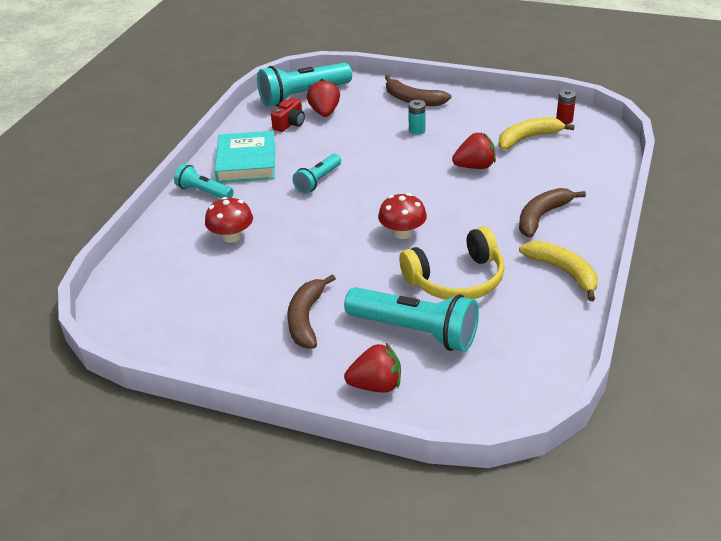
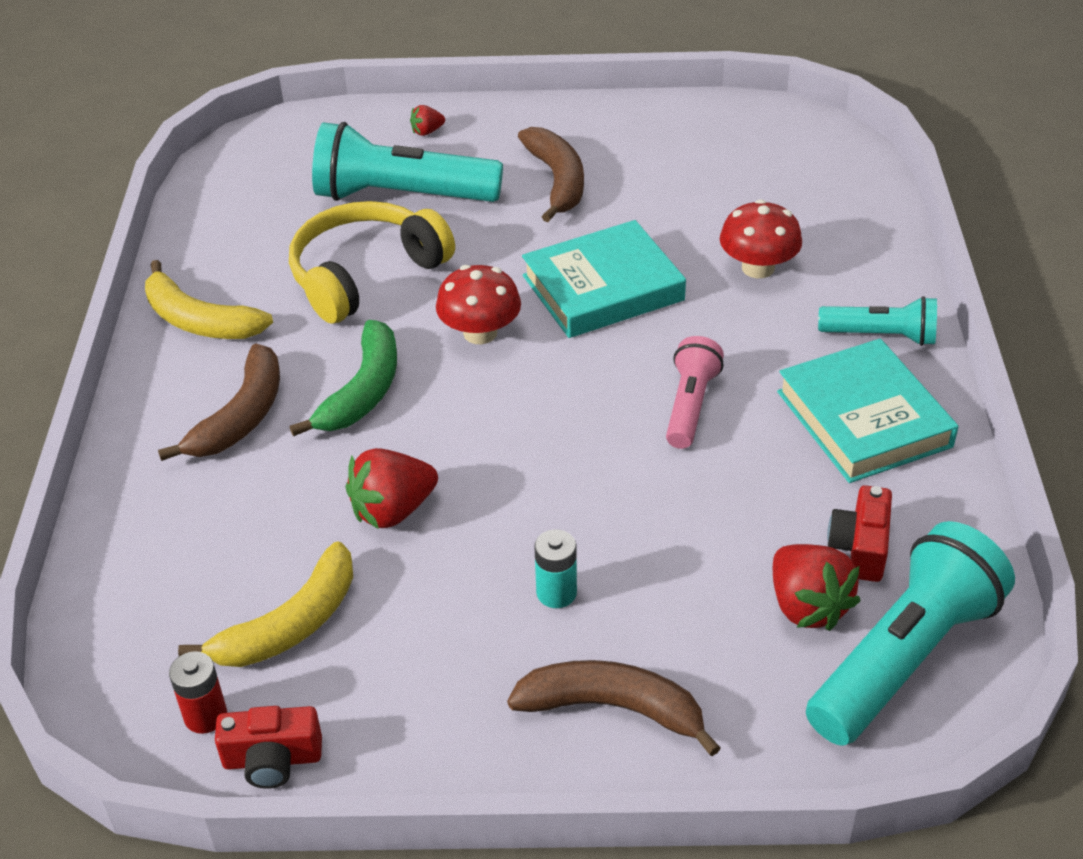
camera: 160 degrees right, 5 degrees up
(318, 181) = (690, 405): turquoise flashlight -> pink flashlight
(322, 243) = (603, 288): none -> turquoise book
(376, 385) = (427, 132): red strawberry -> red strawberry, size x0.50
(475, 216) = (363, 391): none -> green banana
(539, 106) = (272, 760): none -> red camera

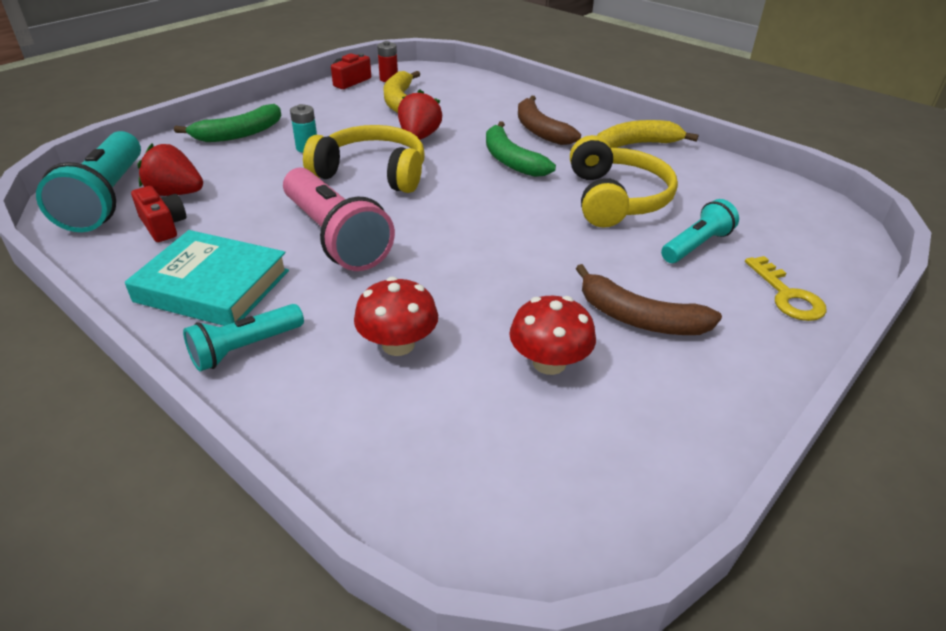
camera: 130 degrees right, 5 degrees down
(401, 196) = (696, 245): turquoise flashlight -> turquoise flashlight, size x0.56
(427, 132) = (787, 295): red strawberry -> yellow key
(480, 333) = (505, 207): red mushroom -> red mushroom (549, 362)
(538, 479) = (372, 173): none -> yellow headphones
(603, 288) = (481, 267): turquoise book -> none
(612, 708) = (239, 134): brown banana -> green banana
(690, 405) = (336, 237): pink flashlight -> pink flashlight, size x1.78

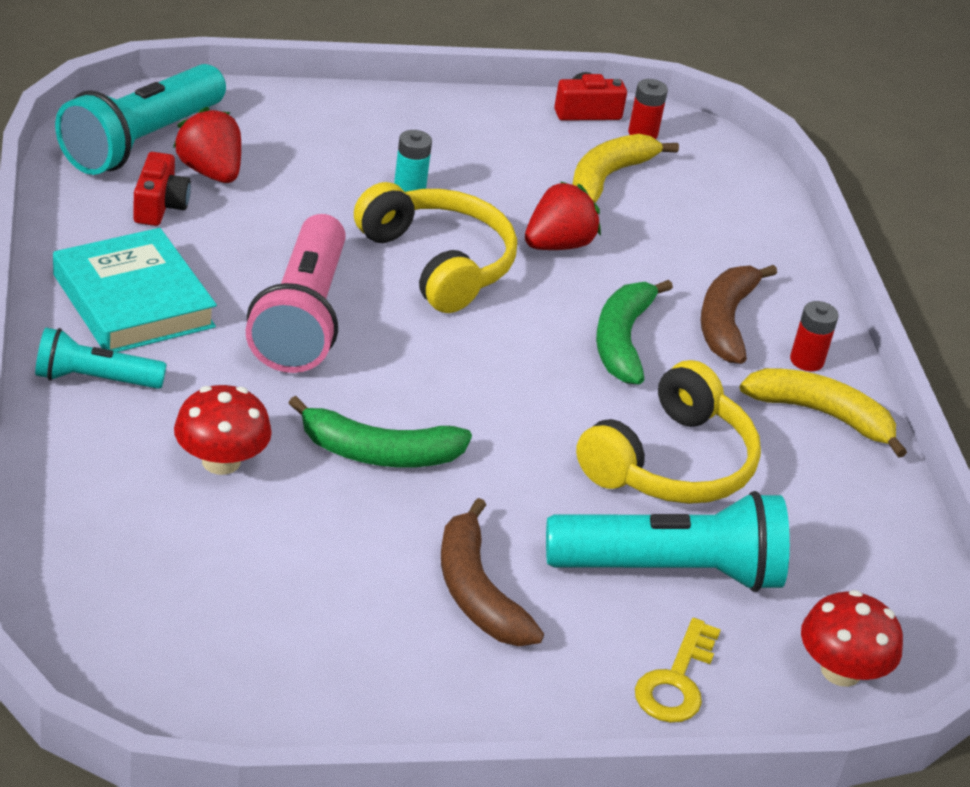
camera: 35 degrees right, 0 degrees up
(239, 134) = (359, 125): green banana -> green banana (379, 453)
(549, 362) = (328, 567): red mushroom -> red mushroom (840, 671)
(595, 128) = (806, 361): none -> red battery
(696, 245) = (670, 570): turquoise flashlight -> turquoise flashlight, size x1.78

